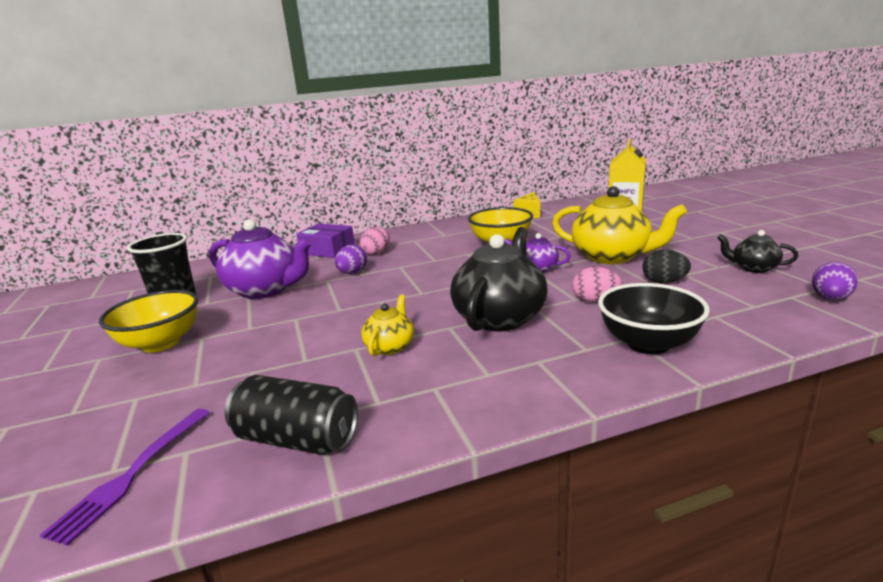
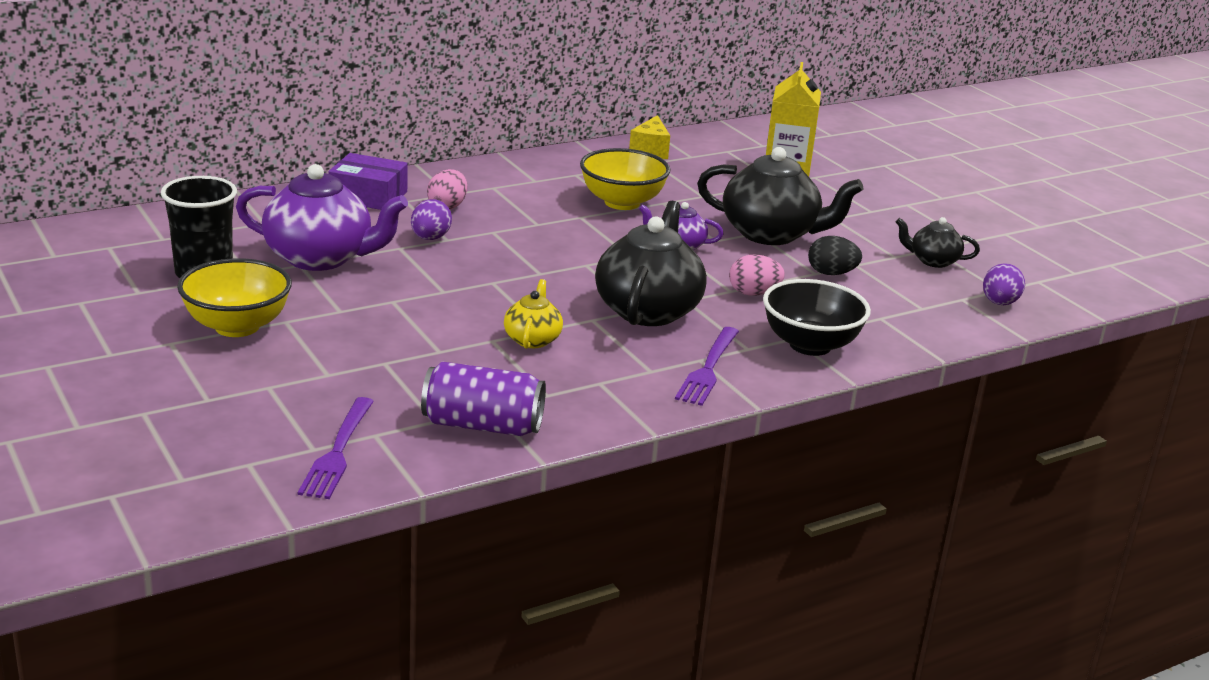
camera: 15 degrees left, 5 degrees up
(296, 439) = (482, 425): black can -> purple can
(545, 371) = (708, 369): none -> purple fork
(612, 256) = (771, 234): yellow teapot -> black teapot

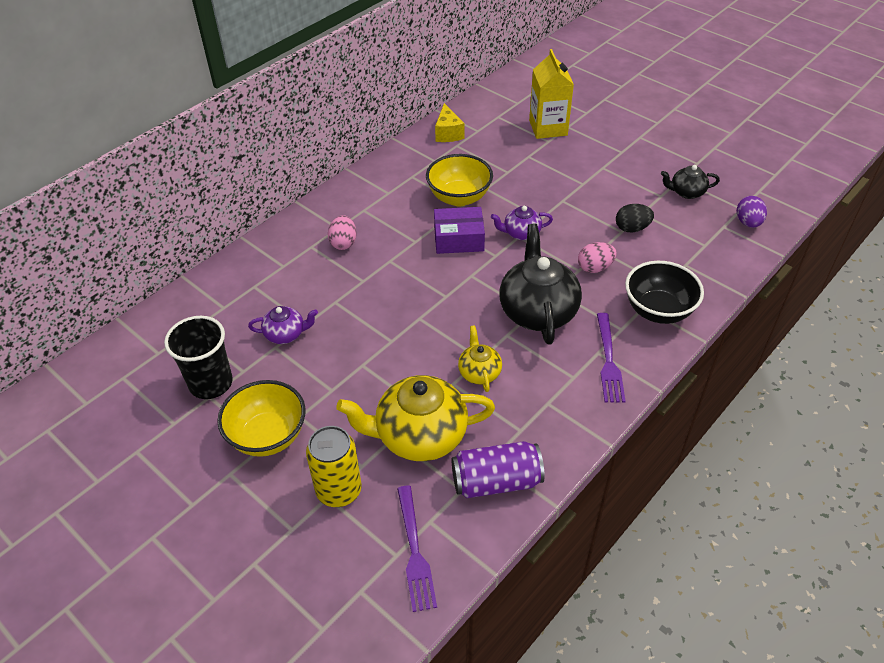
camera: 15 degrees left, 20 degrees up
(286, 385) = (339, 490): none -> yellow can
(320, 258) = (286, 334): purple teapot -> purple teapot, size x0.51
(368, 196) = (282, 250): purple box -> purple box (459, 239)
(417, 369) = (419, 436): none -> yellow teapot
(430, 238) = (351, 284): purple egg -> none
(771, 234) = (573, 199): black teapot -> none

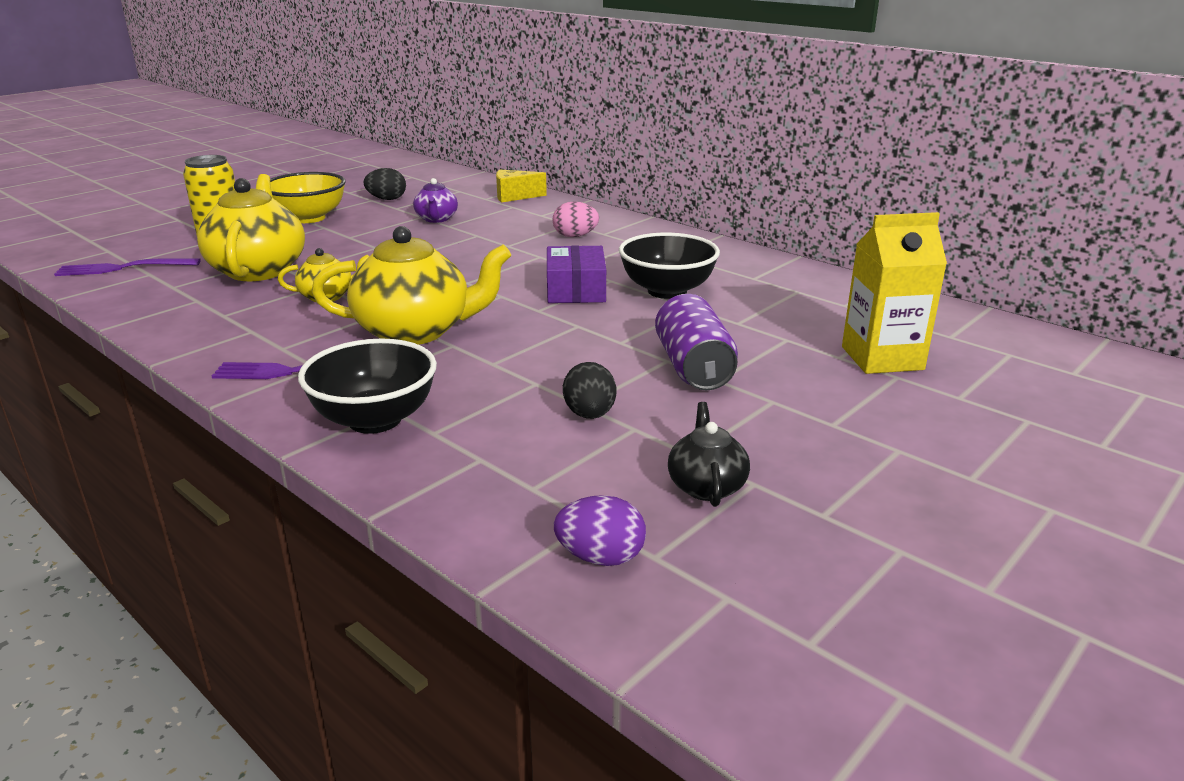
camera: 90 degrees right, 20 degrees down
(211, 383) = (387, 199): black cup -> black egg
(448, 133) = (827, 286): yellow cheese -> yellow cheese (514, 196)
(459, 197) = (667, 291): yellow bowl -> black bowl
(496, 481) = (165, 301): purple can -> purple can (693, 367)
(521, 233) = (584, 327): purple teapot -> none
(537, 311) = (416, 331): black teapot -> yellow teapot
(595, 268) = (493, 375): pink egg -> none

